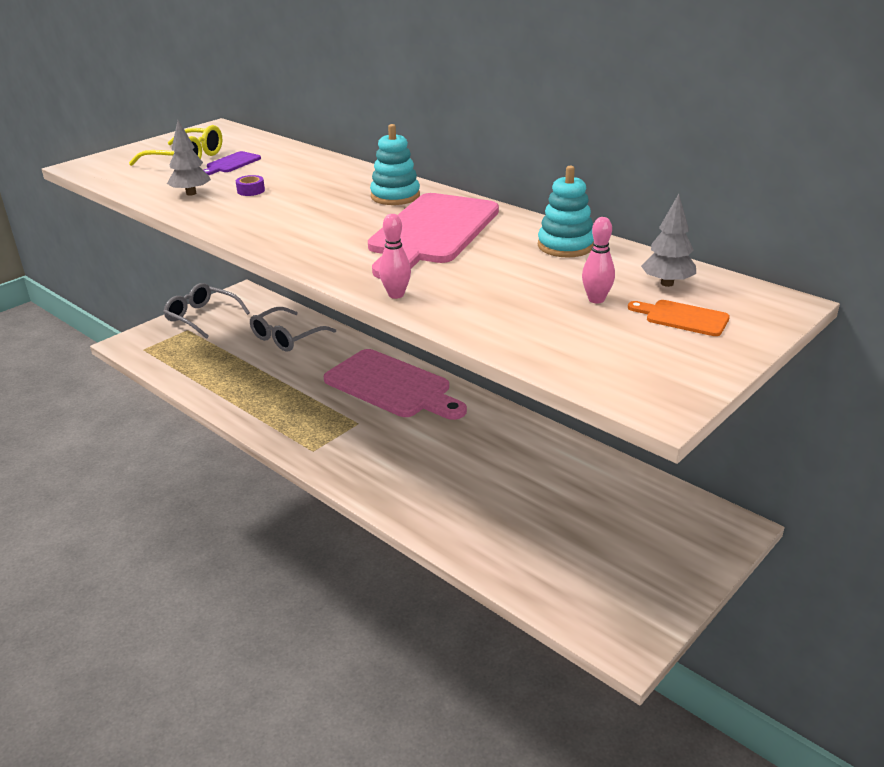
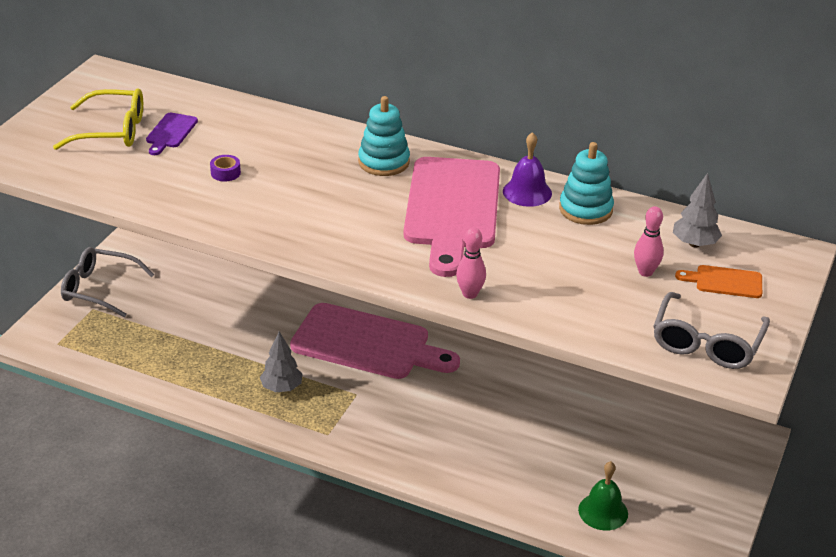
camera: 20 degrees left, 5 degrees up
(191, 193) = (162, 185): grey tree -> grey tree (281, 388)
(287, 337) = (217, 301): grey glasses -> grey glasses (706, 343)
(515, 228) = (527, 192): none -> purple bell
(539, 567) = (603, 511): none -> green bell

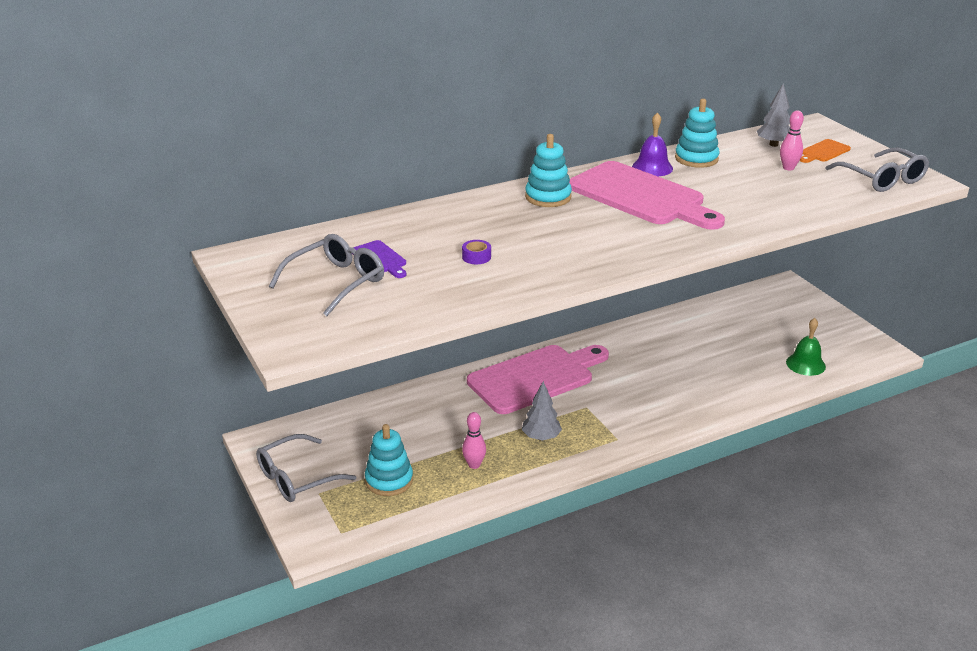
camera: 50 degrees left, 5 degrees down
(112, 131) = (336, 282): yellow glasses -> grey glasses
(141, 335) = (389, 480): none -> turquoise stacking toy
(470, 294) = (752, 226): pink bowling pin -> pink bowling pin (474, 465)

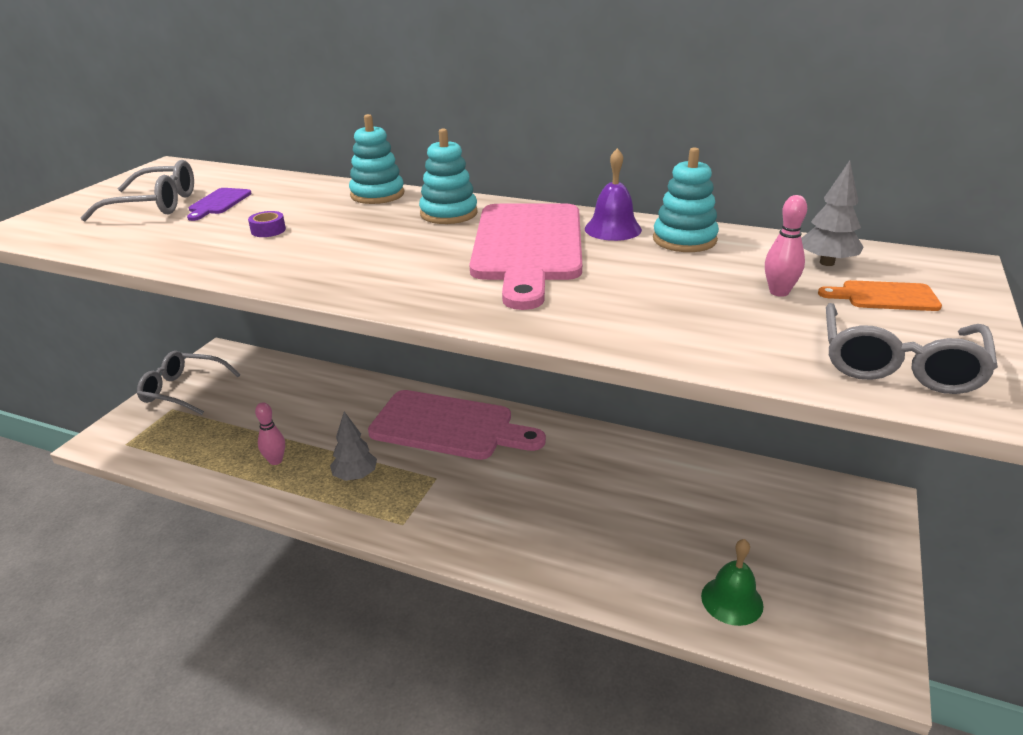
camera: 50 degrees right, 0 degrees up
(389, 480) = (215, 430): turquoise stacking toy -> turquoise stacking toy (377, 194)

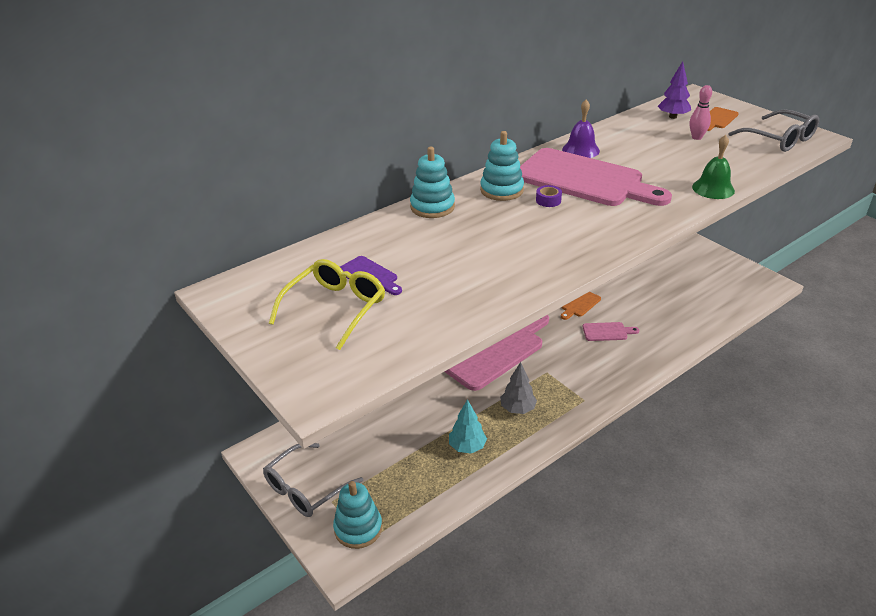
camera: 60 degrees left, 5 degrees up
(155, 205) = (335, 308): grey glasses -> yellow glasses
(268, 230) = (462, 262): purple tape -> purple tape (548, 200)
(275, 461) = (467, 447): pink bowling pin -> turquoise tree
(557, 505) = (607, 332): none -> pink cutting board
(595, 464) = (579, 304): none -> orange cutting board
(684, 240) = (614, 137): turquoise stacking toy -> turquoise stacking toy (358, 528)
(732, 600) = (713, 303): green bell -> green bell (713, 188)
(827, 263) = (672, 117): grey tree -> purple tree

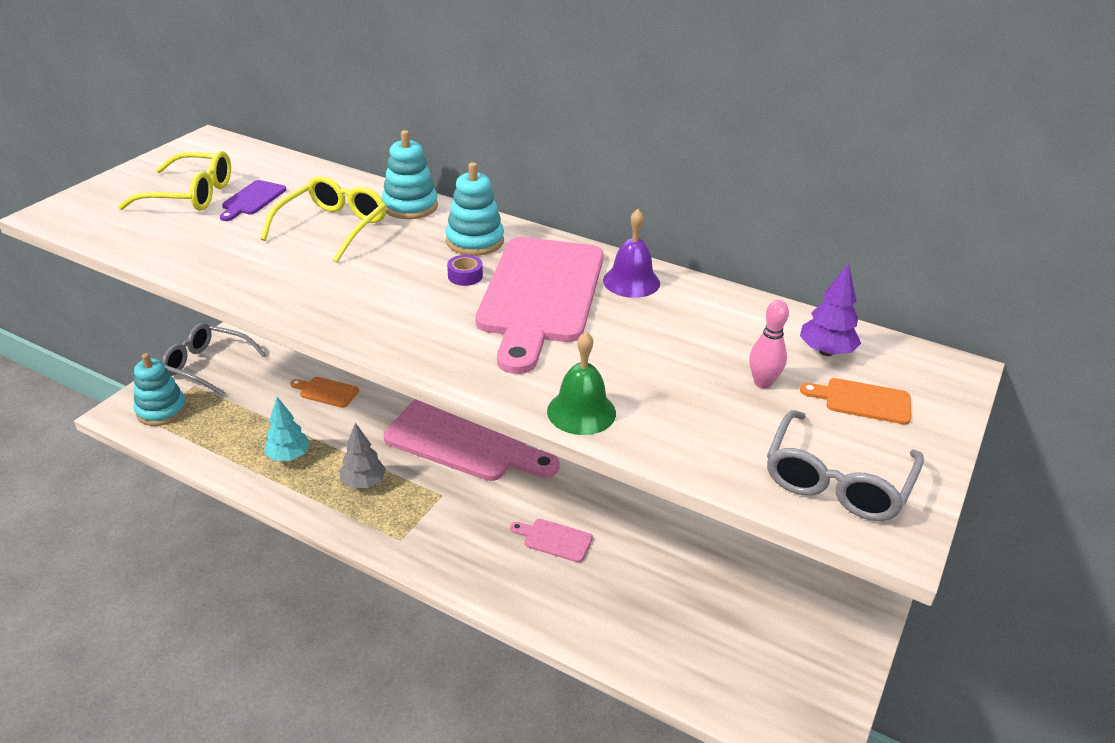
camera: 65 degrees right, 0 degrees up
(446, 242) = (333, 227): none -> yellow glasses
(579, 304) = (603, 500): orange cutting board -> orange cutting board (326, 392)
(607, 332) = (554, 540): pink cutting board -> pink cutting board turned 135 degrees clockwise

